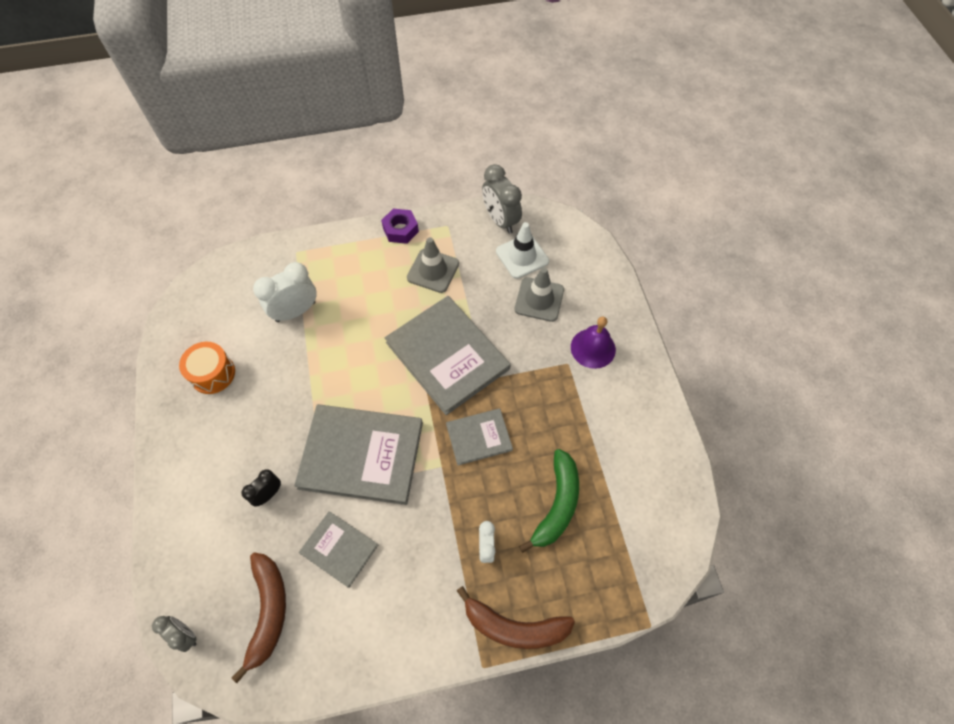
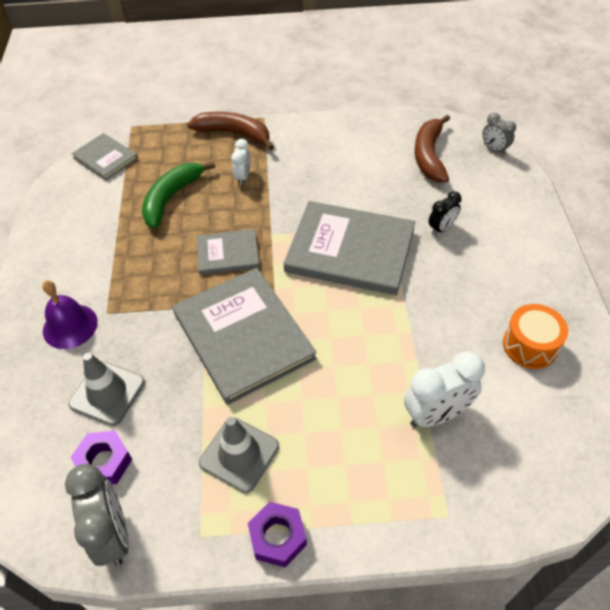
camera: 170 degrees left, 10 degrees down
(339, 549) = (372, 186): grey book -> grey book (105, 158)
(522, 256) = (104, 462): white traffic cone -> purple nut

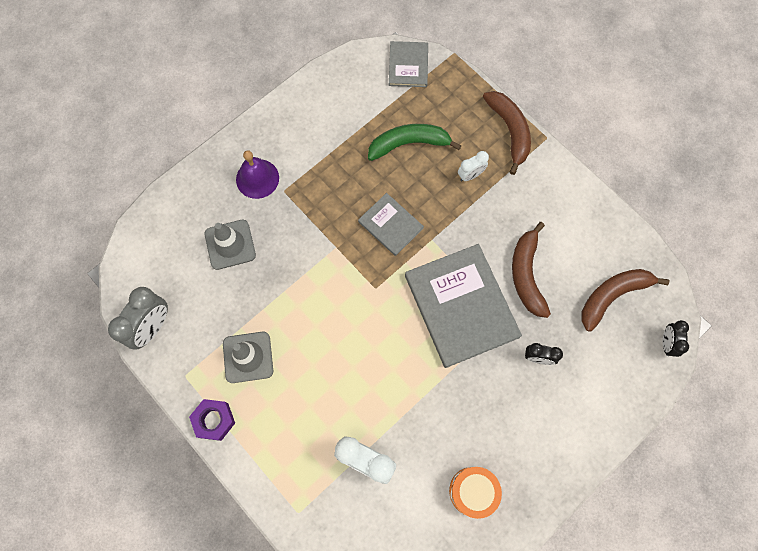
camera: 50 degrees right, 20 degrees up
(104, 462) = (188, 284): purple nut -> none
(243, 336) = (331, 291): grey book -> none
(363, 193) = (526, 275): none -> brown banana
(494, 149) = (666, 343): grey clock -> black clock

